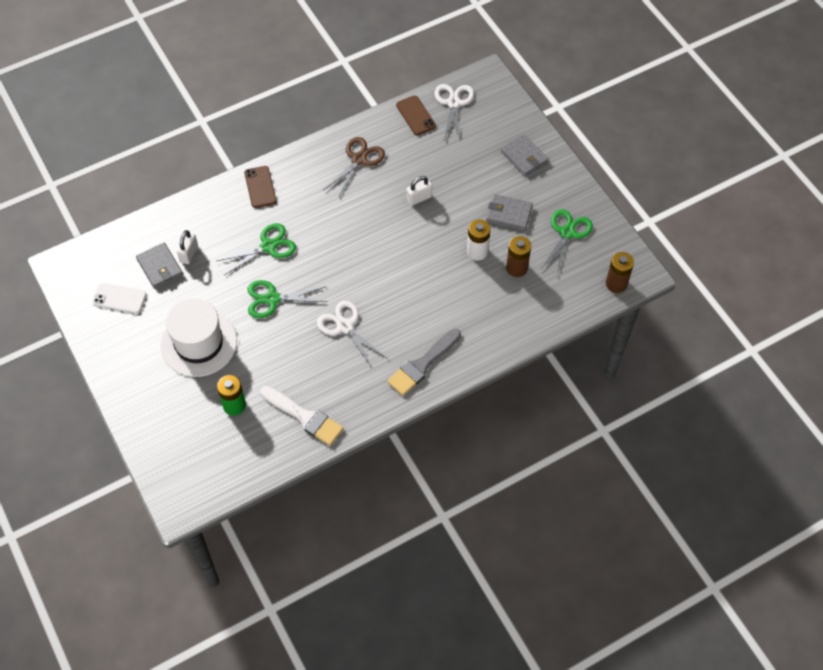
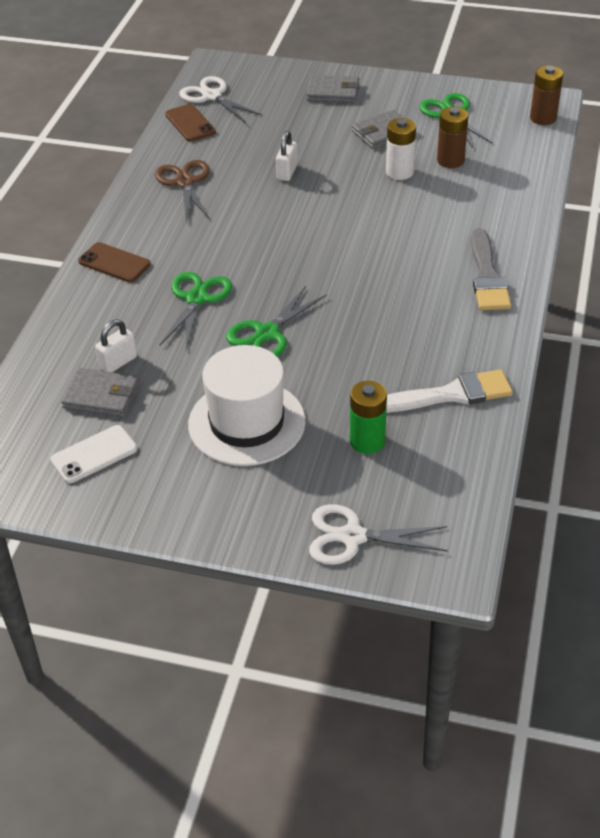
camera: 45 degrees left, 15 degrees down
(189, 254) = (118, 362): white padlock -> white padlock turned 75 degrees clockwise
(345, 327) = (373, 302): white scissors -> white scissors (353, 537)
(416, 115) = (190, 123): brown phone -> brown phone turned 45 degrees clockwise

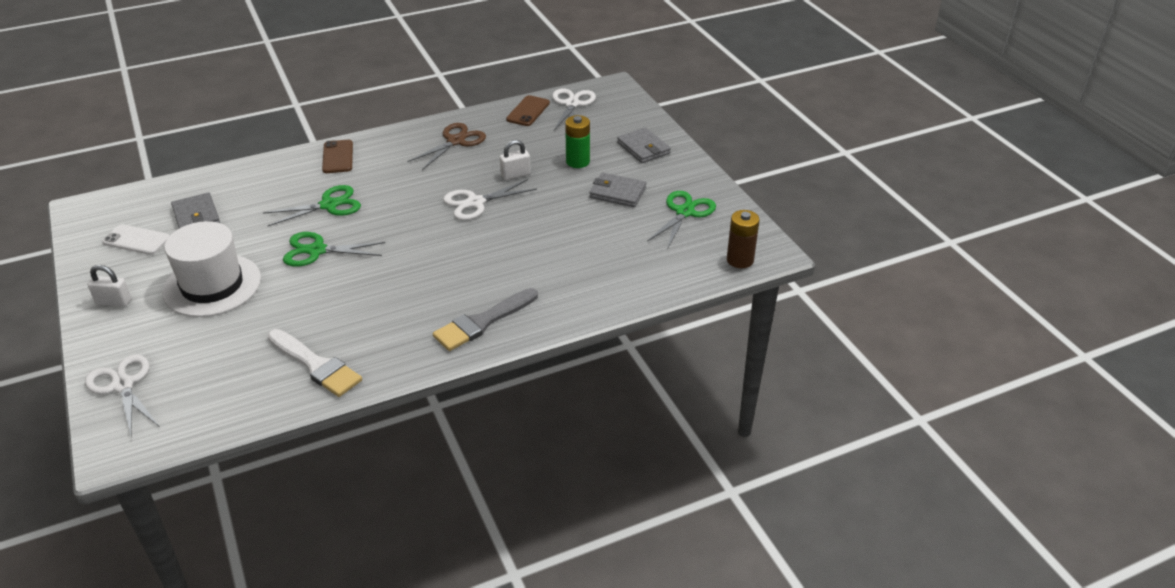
camera: 50 degrees right, 5 degrees down
(118, 362) = (235, 207): white padlock -> white padlock (114, 302)
(304, 211) = (475, 203): none -> white scissors
(367, 441) = (231, 348): green battery -> green battery (577, 161)
(399, 172) = (574, 222): white battery -> none
(450, 160) = (619, 239): brown battery -> none

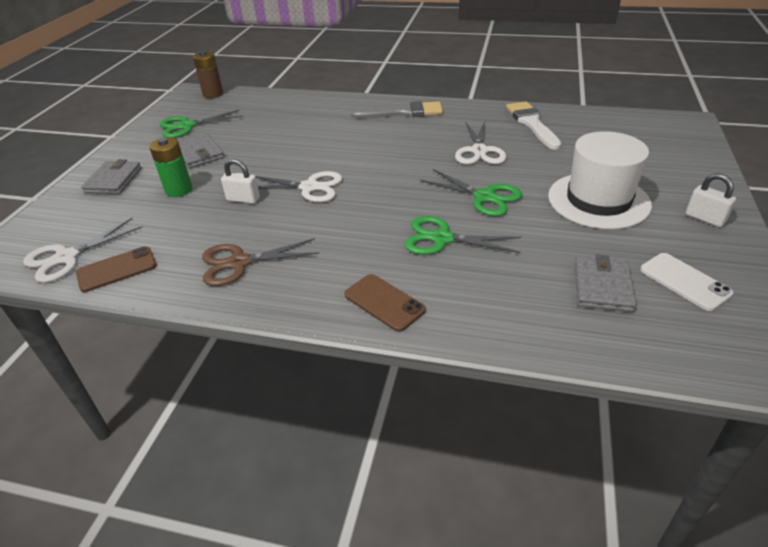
camera: 140 degrees left, 0 degrees up
(123, 385) = (686, 153): white scissors -> white scissors (479, 151)
(338, 157) = (384, 302): brown phone -> brown phone turned 75 degrees counterclockwise

